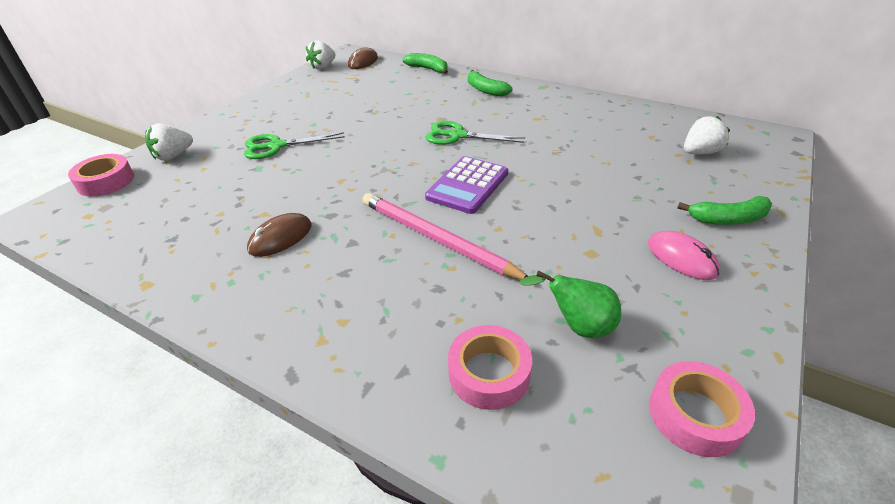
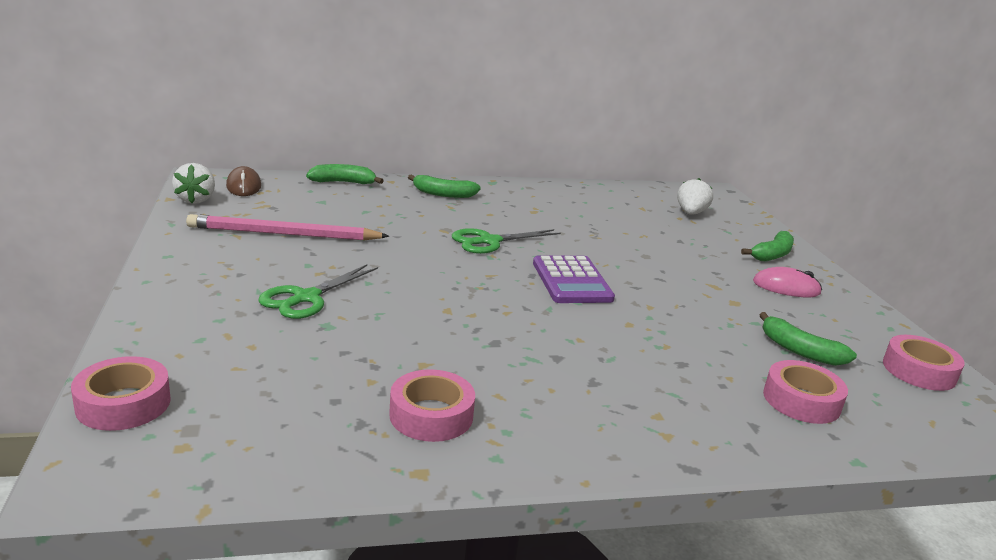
camera: 45 degrees left, 15 degrees down
(173, 156) = (174, 345): white strawberry -> none
(211, 250) = (431, 415): none -> pink tape
(280, 238) = (483, 378): brown mouse -> none
(436, 239) = (619, 330): pink pencil -> pink pencil (284, 234)
(577, 326) = (799, 350): green pear -> green banana

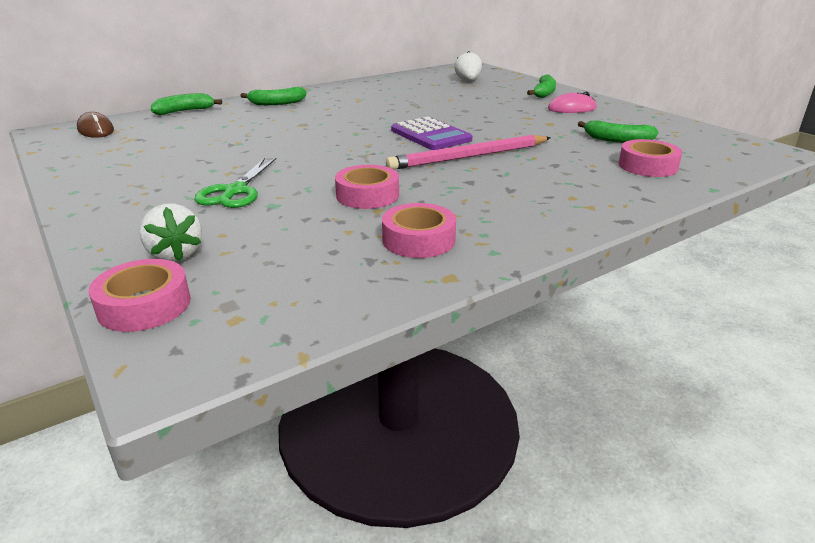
camera: 20 degrees left, 5 degrees up
(196, 200) = (59, 148): white strawberry -> white strawberry (175, 254)
(284, 234) = (169, 154): pink pencil -> pink pencil (469, 157)
(490, 241) = (345, 124): green scissors -> none
(919, 371) = (693, 134): pink tape -> pink tape (367, 195)

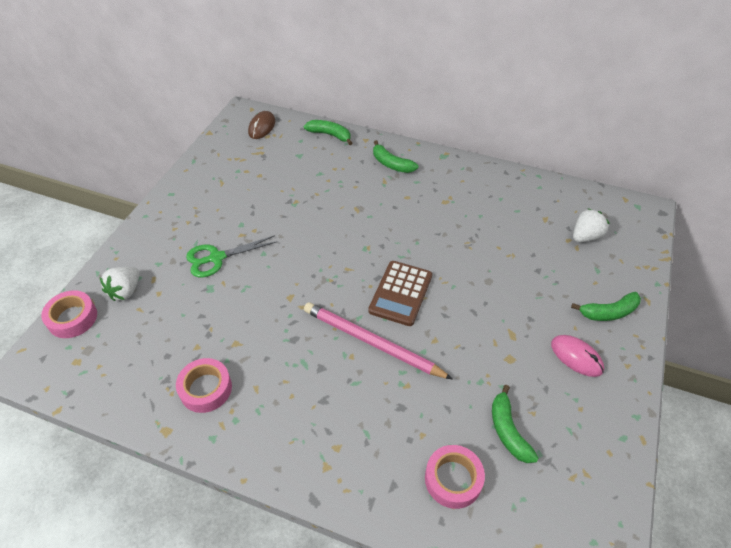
camera: 55 degrees right, 20 degrees up
(367, 195) = (255, 324): pink tape -> none
(430, 135) = (401, 293): purple calculator -> brown calculator

